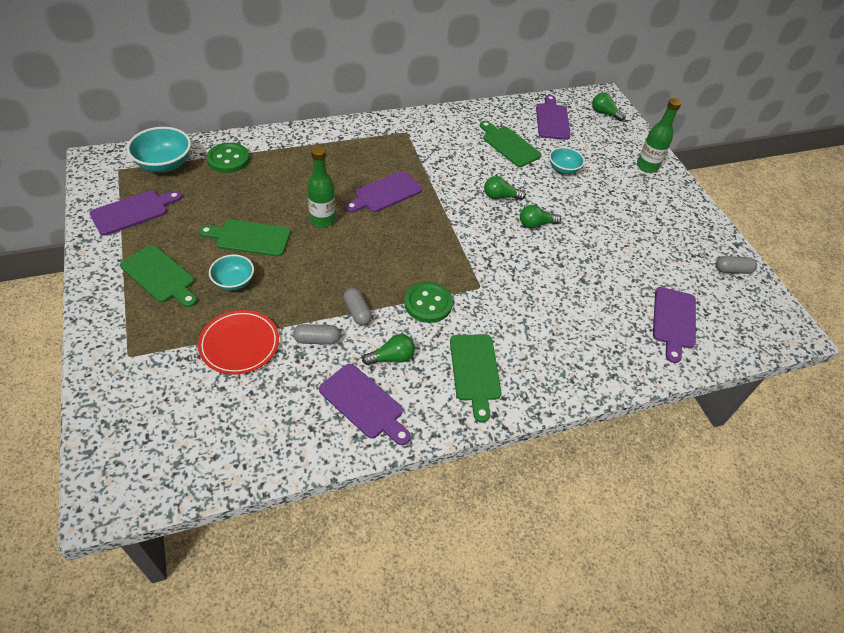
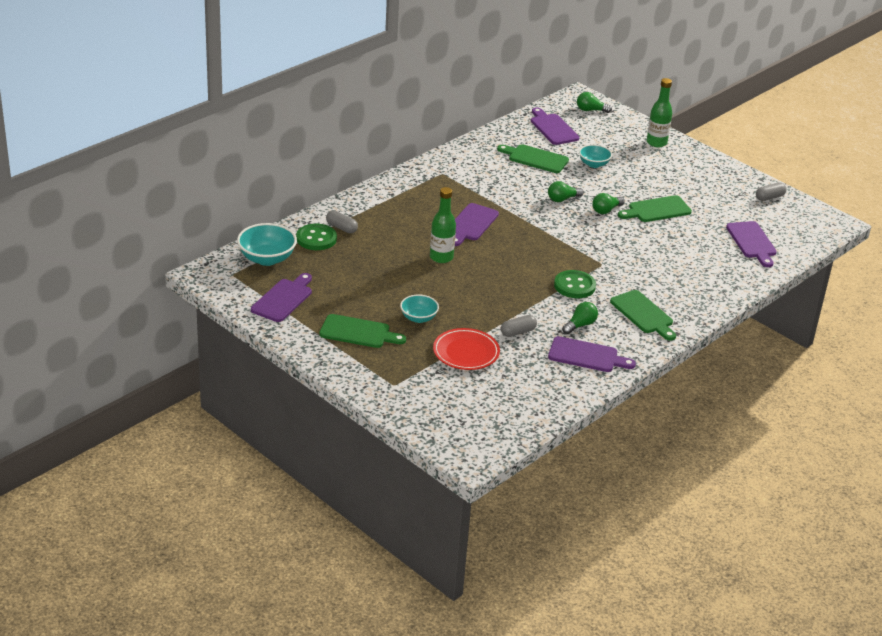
camera: 25 degrees left, 15 degrees down
(249, 238) = (398, 287): green cutting board -> green cutting board (657, 210)
(357, 312) = (529, 307): grey capsule -> grey capsule (341, 228)

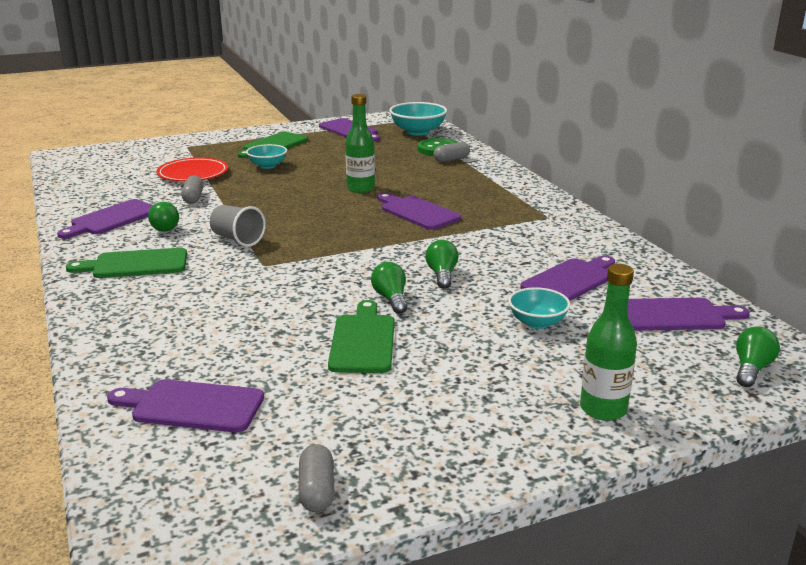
camera: 115 degrees right, 10 degrees down
(535, 158) = (570, 280): green cutting board -> purple cutting board
(574, 286) = (237, 239): green button -> grey cup

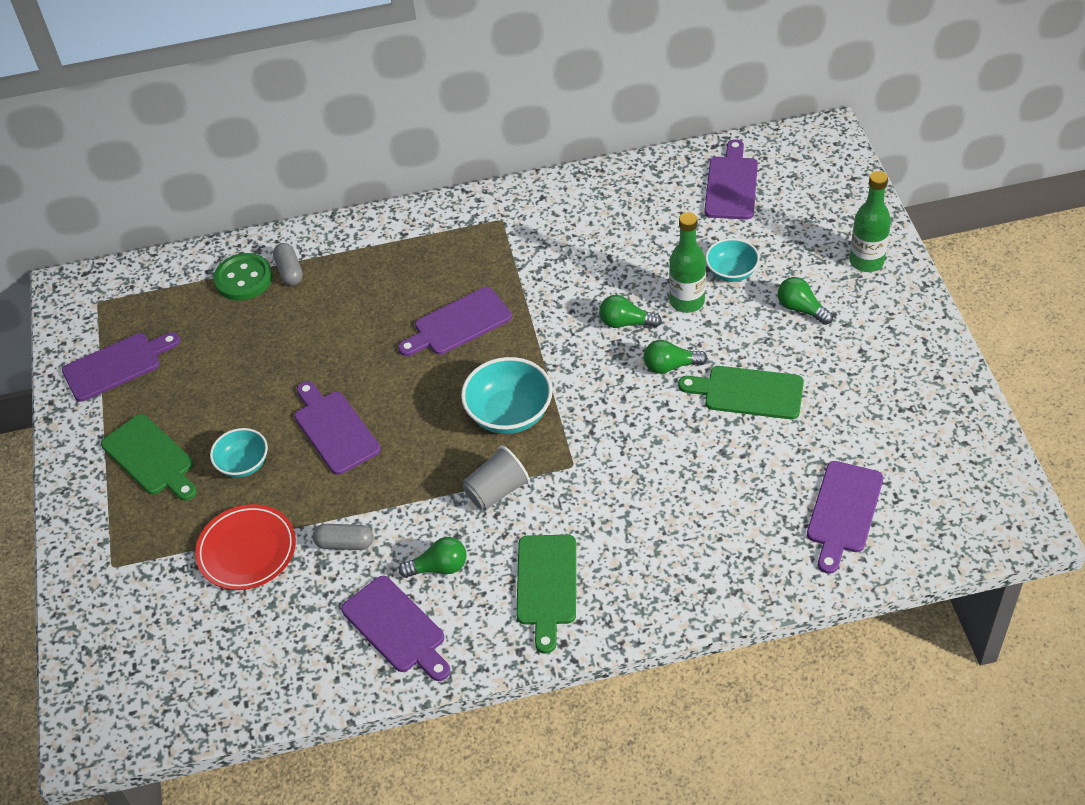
camera: 75 degrees left, 25 degrees up
(317, 490) = (956, 432): grey capsule -> none
(360, 189) = (366, 369): green bottle -> green bottle (687, 301)
(418, 132) = (158, 291): turquoise bowl -> turquoise bowl (509, 414)
(570, 280) = (654, 234): purple cutting board -> purple cutting board (334, 429)
(751, 369) = (819, 167): green light bulb -> green light bulb (801, 309)

